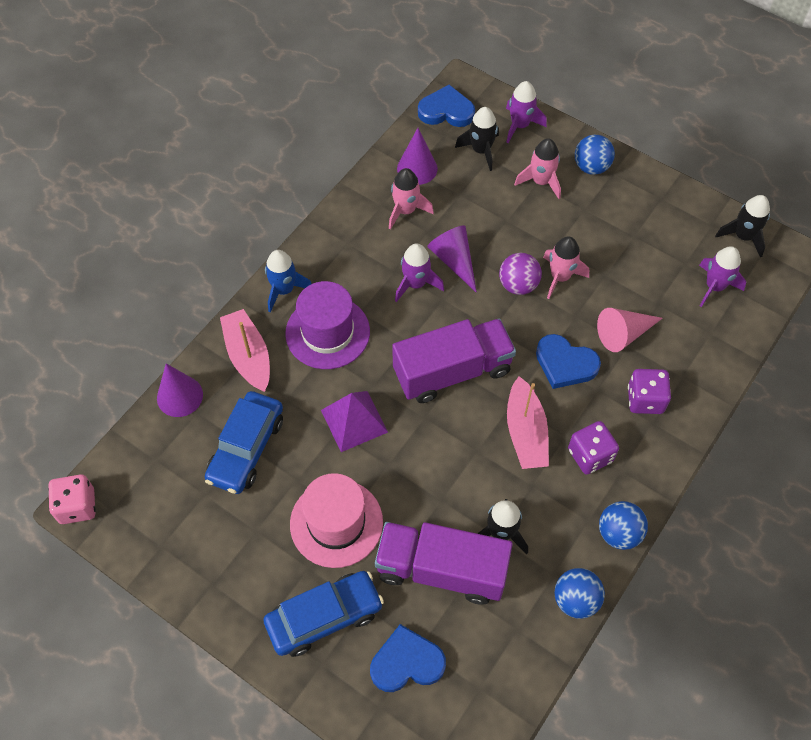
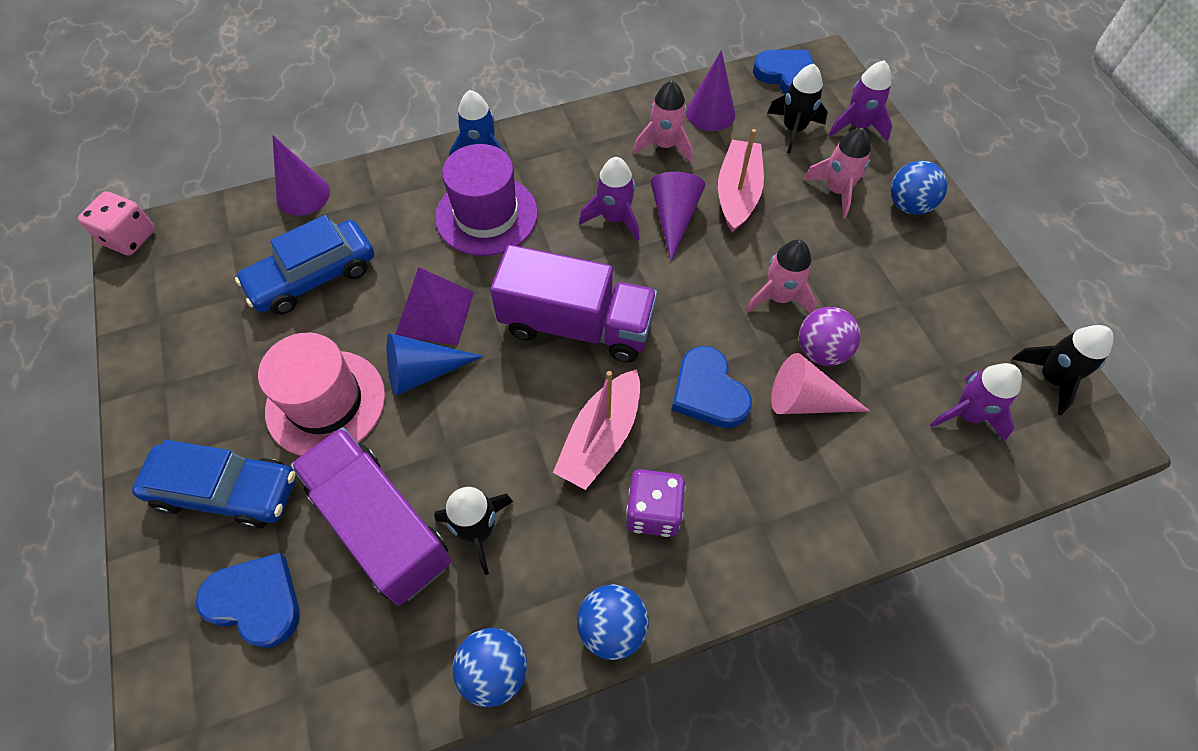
camera: 35 degrees right, 0 degrees up
(248, 356) = (395, 195): pink boat -> pink boat (737, 193)
(381, 463) = (423, 372): none -> blue cone
(518, 285) = (723, 279): purple ball -> purple ball (821, 351)
(645, 399) = (773, 491): purple dice -> none

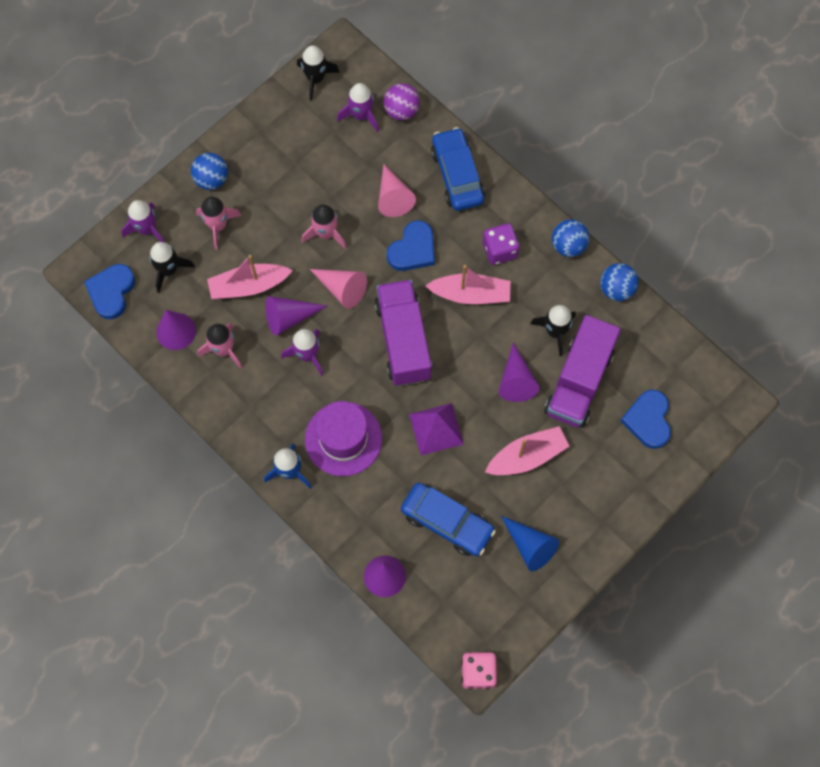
camera: 115 degrees left, 10 degrees up
(226, 491) = (605, 476): blue car -> blue car (457, 175)
(326, 403) = (527, 456): pink hat -> pink boat
(423, 372) = (479, 412): blue cone -> blue cone (530, 546)
(438, 439) = (516, 380): none -> purple cone
(686, 285) = (342, 289): none -> pink cone
(821, 351) = (354, 199): purple ball -> purple ball (401, 111)

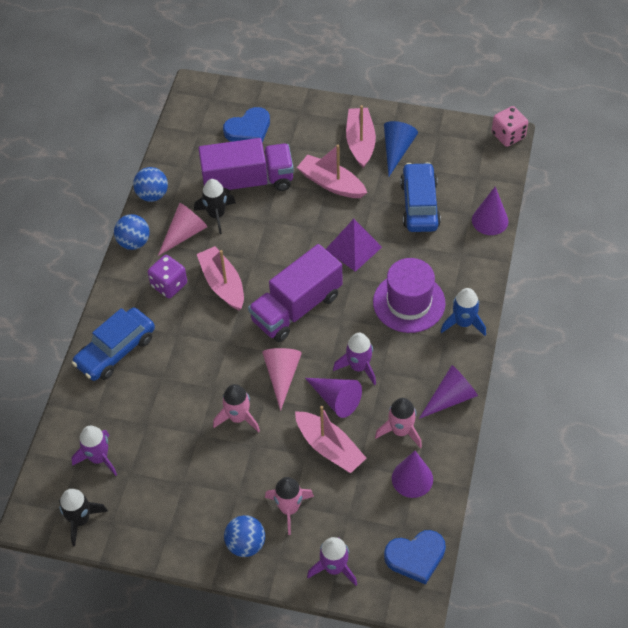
camera: 120 degrees left, 15 degrees down
(169, 270) = (360, 522): black rocket -> none
(393, 197) = (168, 386): pink cone -> pink cone (184, 234)
(401, 111) = (74, 428): purple ball -> none
(413, 249) = (209, 345): blue heart -> none
(516, 380) = (275, 219): purple cone -> purple cone (450, 398)
(563, 517) = (360, 142): none -> pink boat

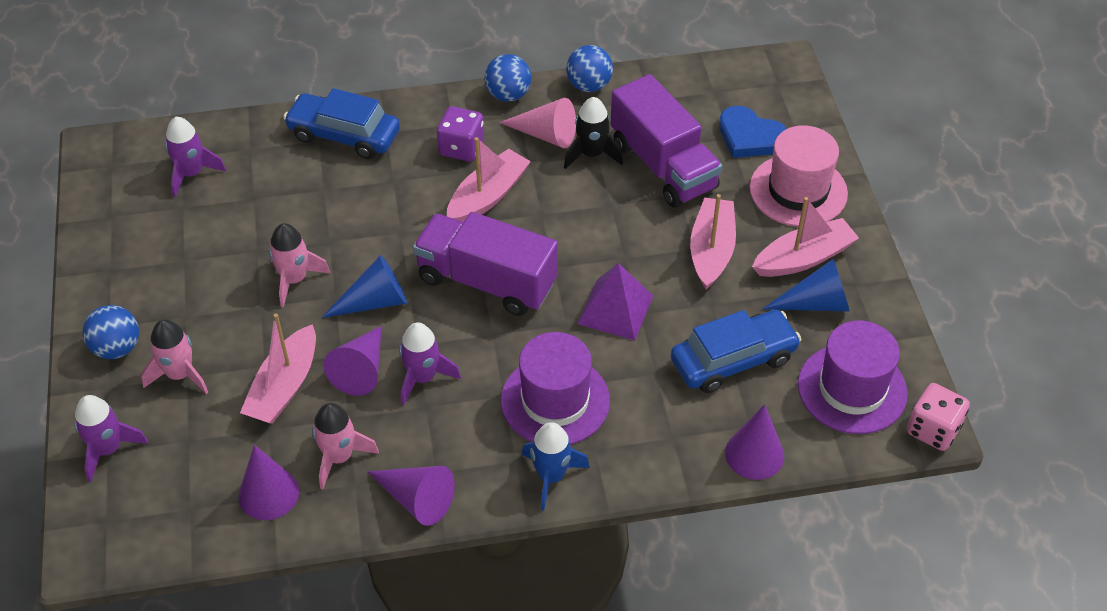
camera: 65 degrees right, 5 degrees down
(80, 520) = (105, 188): black rocket -> none
(282, 375) = (374, 301): pink cone -> blue cone
(306, 124) = (798, 190): none -> pink hat
(416, 557) = (148, 535): blue heart -> none
(465, 159) = (852, 389): none -> purple hat

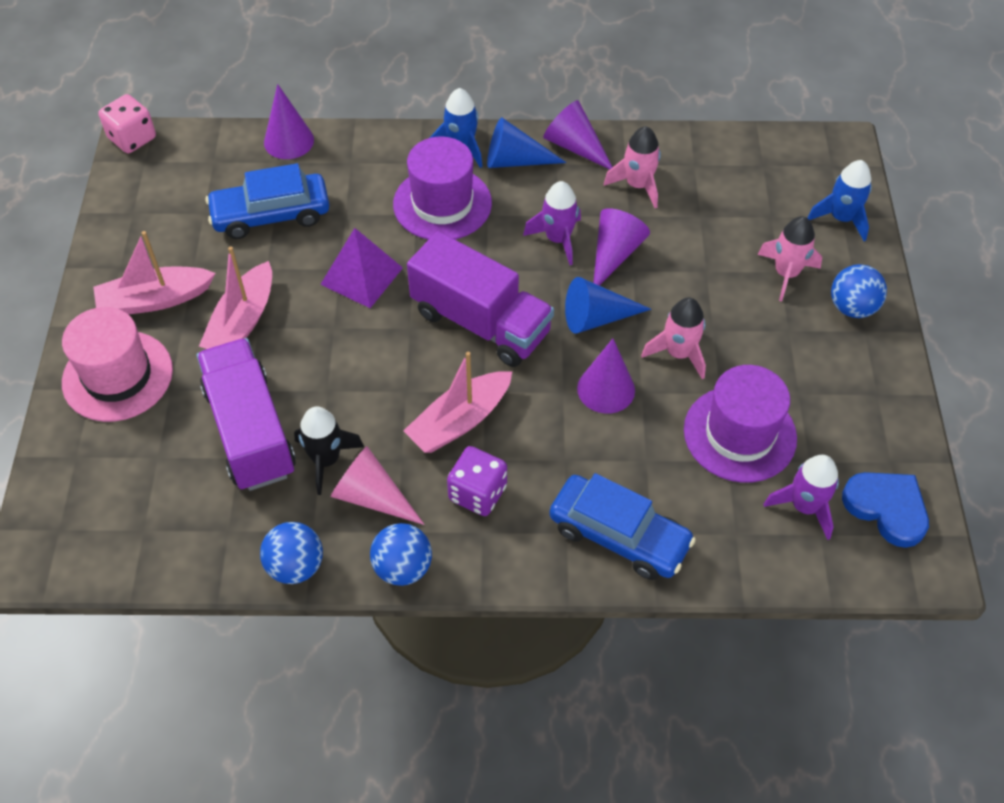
camera: 170 degrees left, 5 degrees up
(108, 449) = (841, 218): purple rocket -> blue rocket
(268, 493) = (698, 166): purple cone -> purple cone (606, 389)
(284, 387) = (686, 249): pink boat -> none
(750, 137) = (133, 454): blue heart -> blue heart (886, 508)
(816, 303) = (168, 254): blue cone -> blue cone (515, 161)
(852, 389) = (180, 177): purple hat -> purple hat (739, 434)

